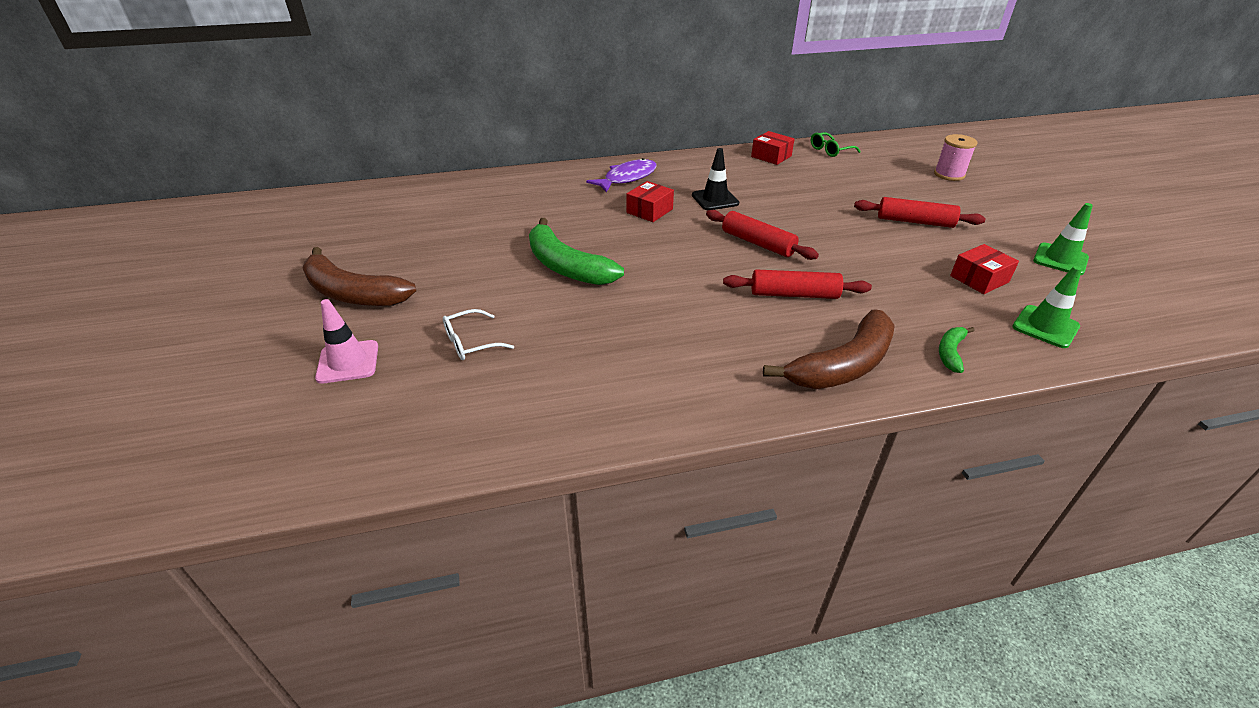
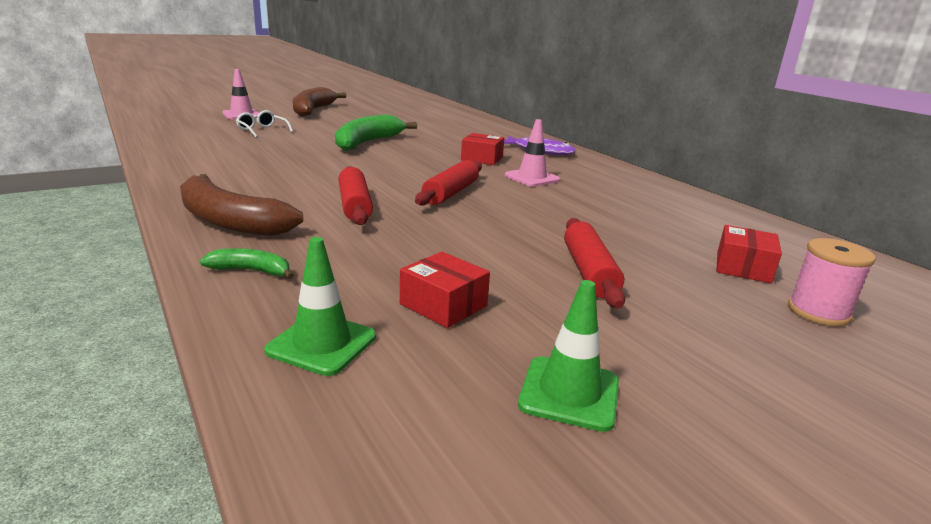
camera: 70 degrees right, 15 degrees down
(715, 199) = (532, 178): black traffic cone -> pink traffic cone
(771, 156) = (682, 199): red box -> red box (743, 267)
(830, 150) = (760, 229): green glasses -> none

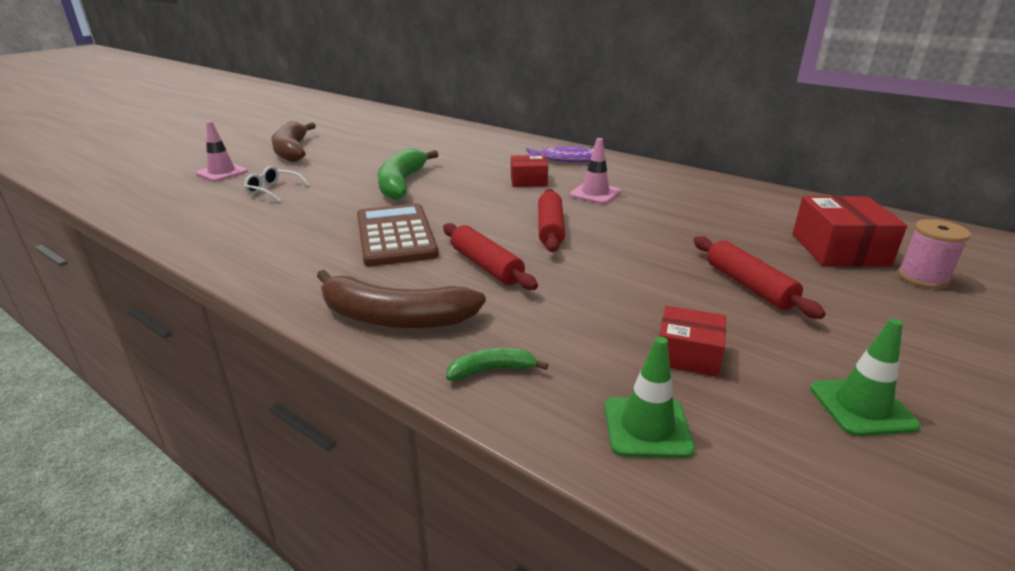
camera: 20 degrees left, 5 degrees up
(311, 172) = (395, 235): none -> brown calculator
(743, 267) = (839, 249): red box -> red box, size x1.60

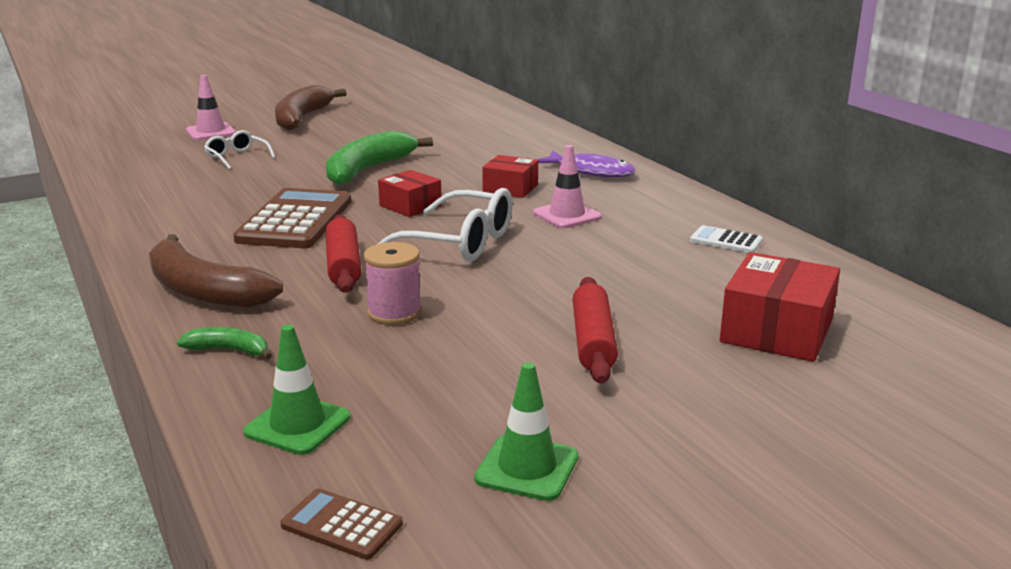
camera: 25 degrees right, 5 degrees down
(550, 228) = (460, 242): red rolling pin -> white glasses
(687, 354) = (423, 383): red box -> red box (410, 206)
(718, 193) = (726, 241): none -> white calculator
(819, 519) = (342, 525): none -> brown calculator
(922, 278) = (833, 382): pink spool -> pink spool (394, 313)

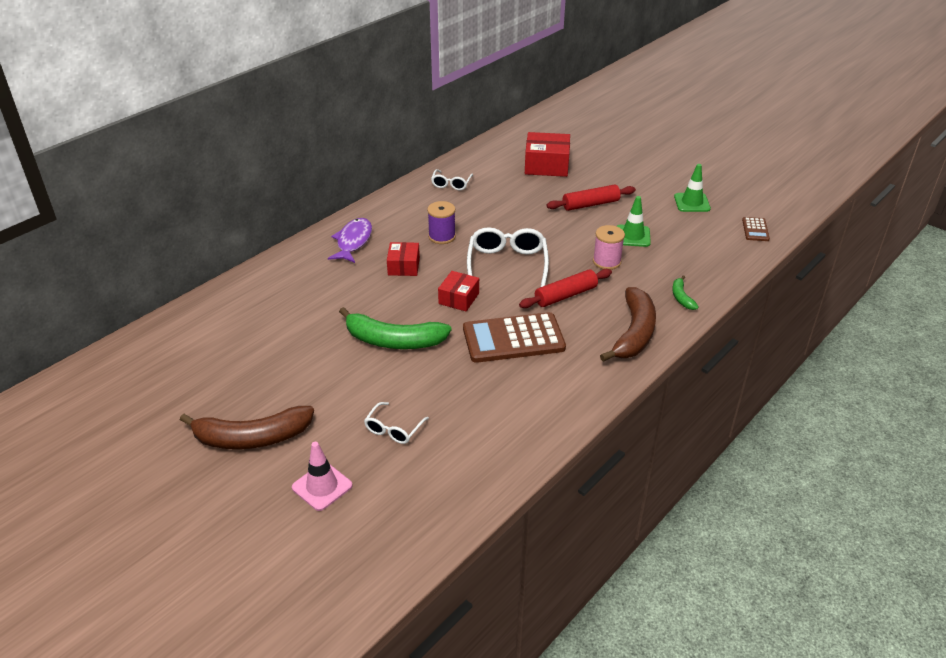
camera: 110 degrees left, 15 degrees up
(297, 425) = (715, 257): green traffic cone -> green traffic cone (632, 236)
(567, 215) = (442, 236): pink traffic cone -> purple spool
(726, 241) = (451, 184): white calculator -> white glasses

